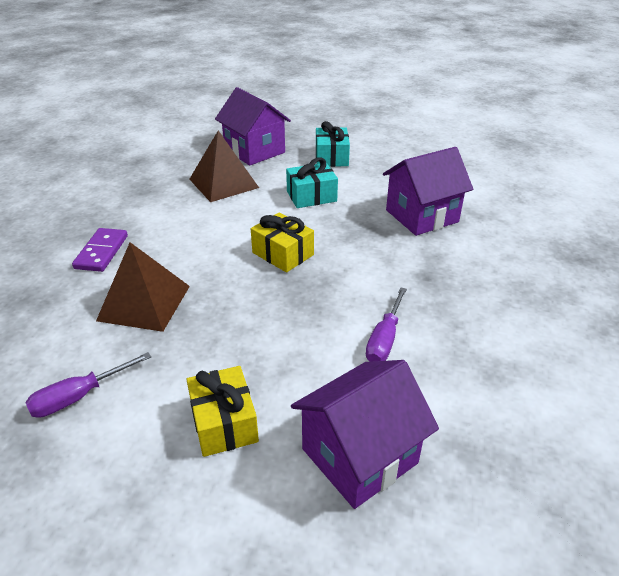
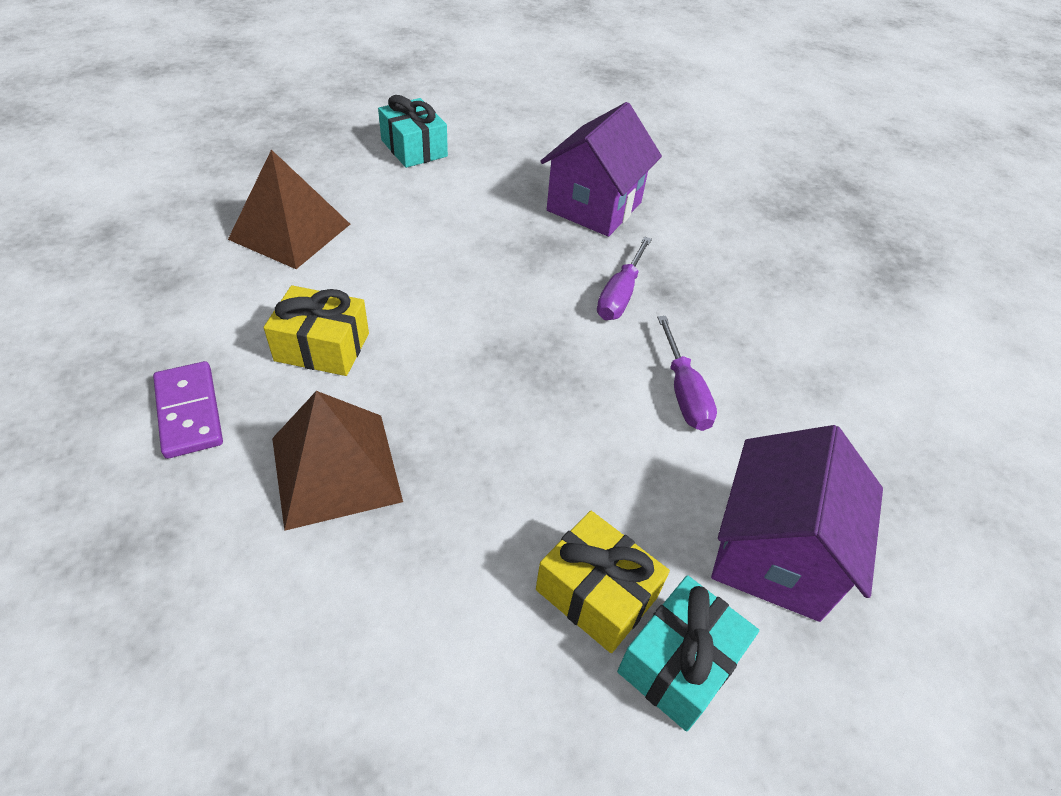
camera: 35 degrees left, 10 degrees up
(79, 396) = (368, 660): purple screwdriver -> purple screwdriver (620, 294)
(254, 151) = (293, 165): purple house -> none
(283, 254) = (469, 318): yellow gift -> yellow gift (322, 347)
(311, 196) = (435, 217): turquoise gift -> turquoise gift (679, 663)

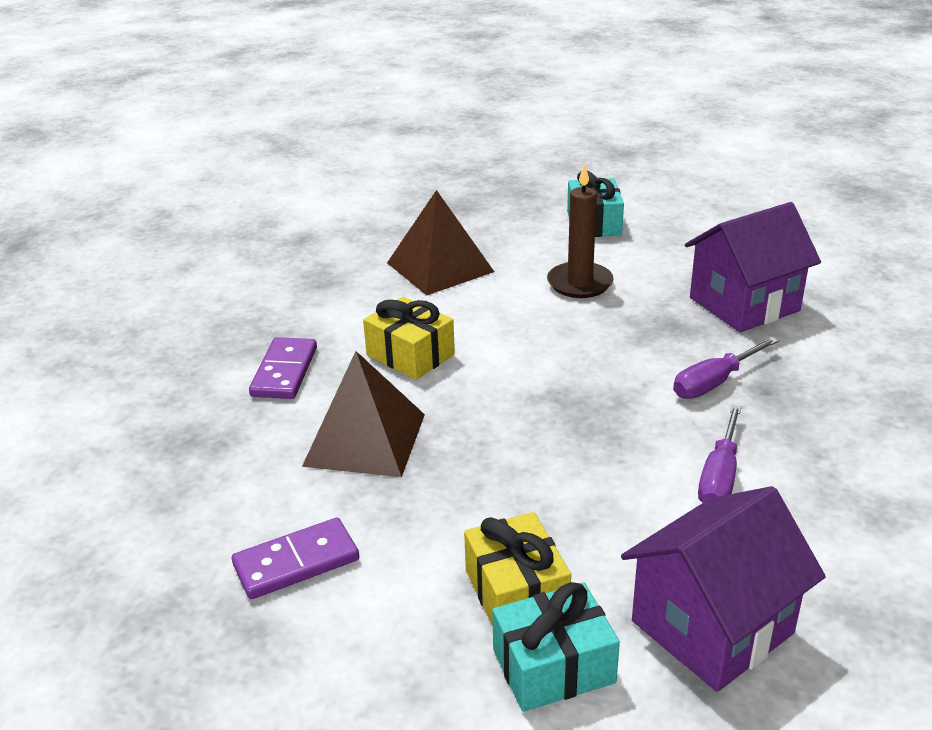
camera: 35 degrees right, 15 degrees down
(353, 660) = (296, 562): none -> purple domino
(441, 218) = (580, 283): none -> brown candle

